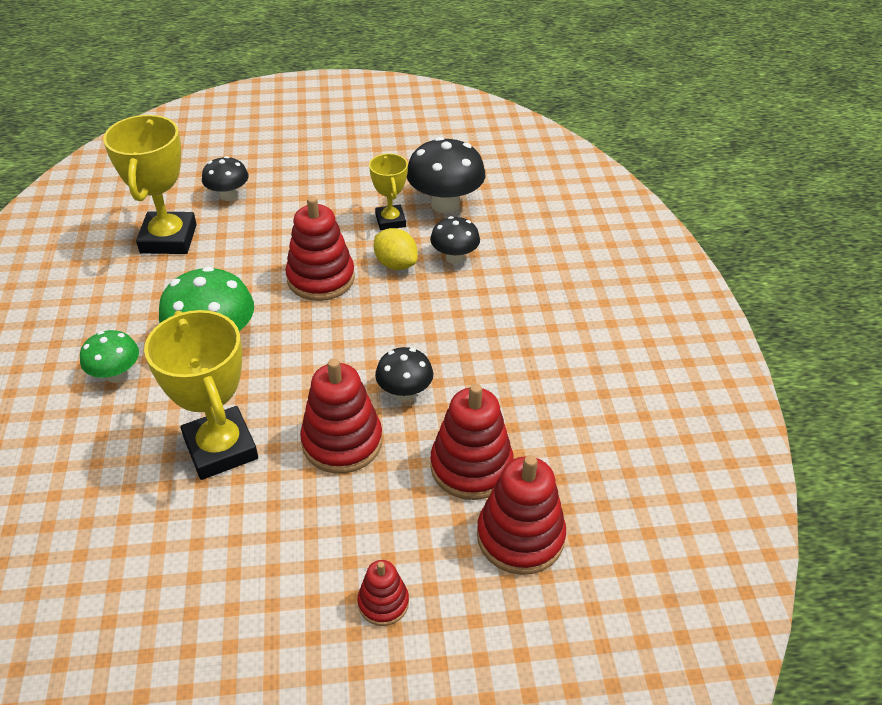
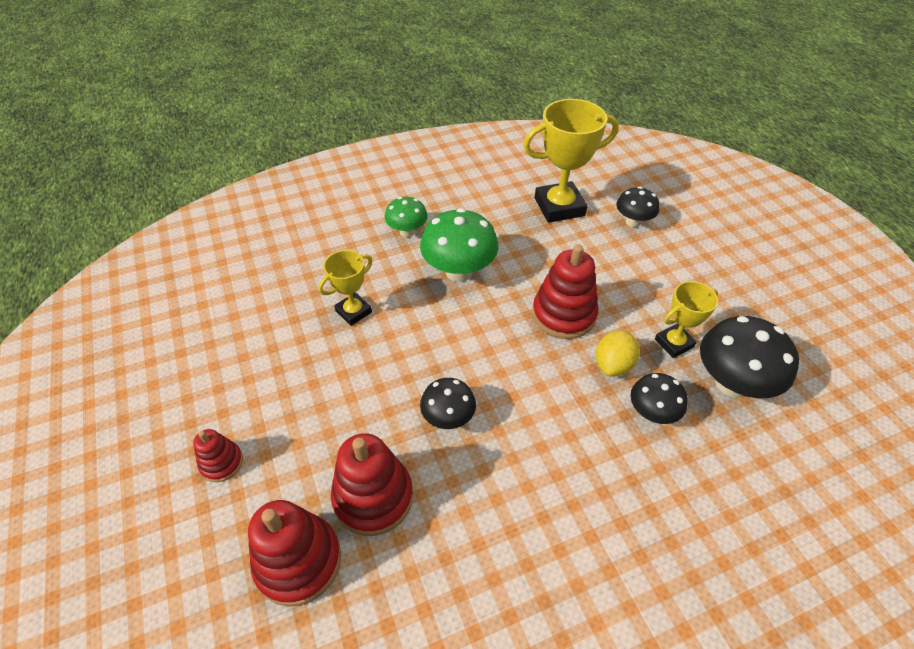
camera: 75 degrees right, 5 degrees up
(221, 448) = (353, 311): yellow trophy -> yellow trophy, size x0.57
(342, 442) = (378, 387): red stacking toy -> none

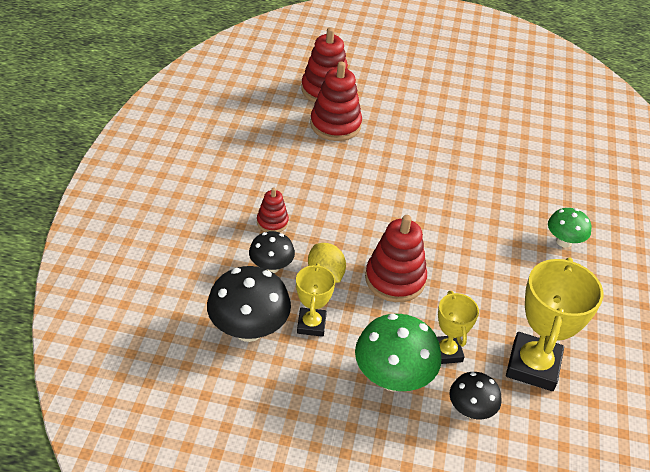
camera: 120 degrees right, 5 degrees down
(221, 462) = (407, 85): red stacking toy -> red stacking toy (272, 222)
(353, 311) = (487, 174): yellow trophy -> yellow trophy (446, 352)
(448, 418) = (359, 174): black mushroom -> none
(459, 271) = (490, 247): green mushroom -> green mushroom (393, 378)

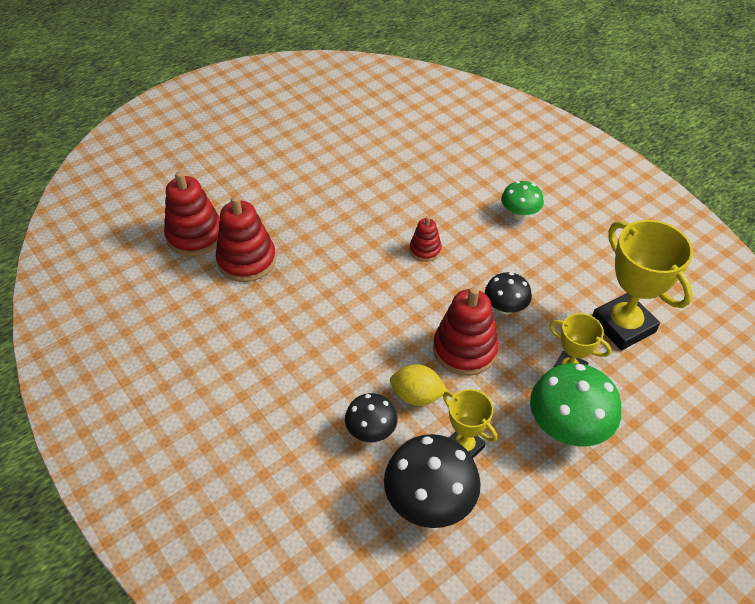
camera: 45 degrees left, 5 degrees up
(272, 222) = (318, 392): red stacking toy -> red stacking toy (425, 250)
(470, 410) = (636, 398): black mushroom -> black mushroom (505, 308)

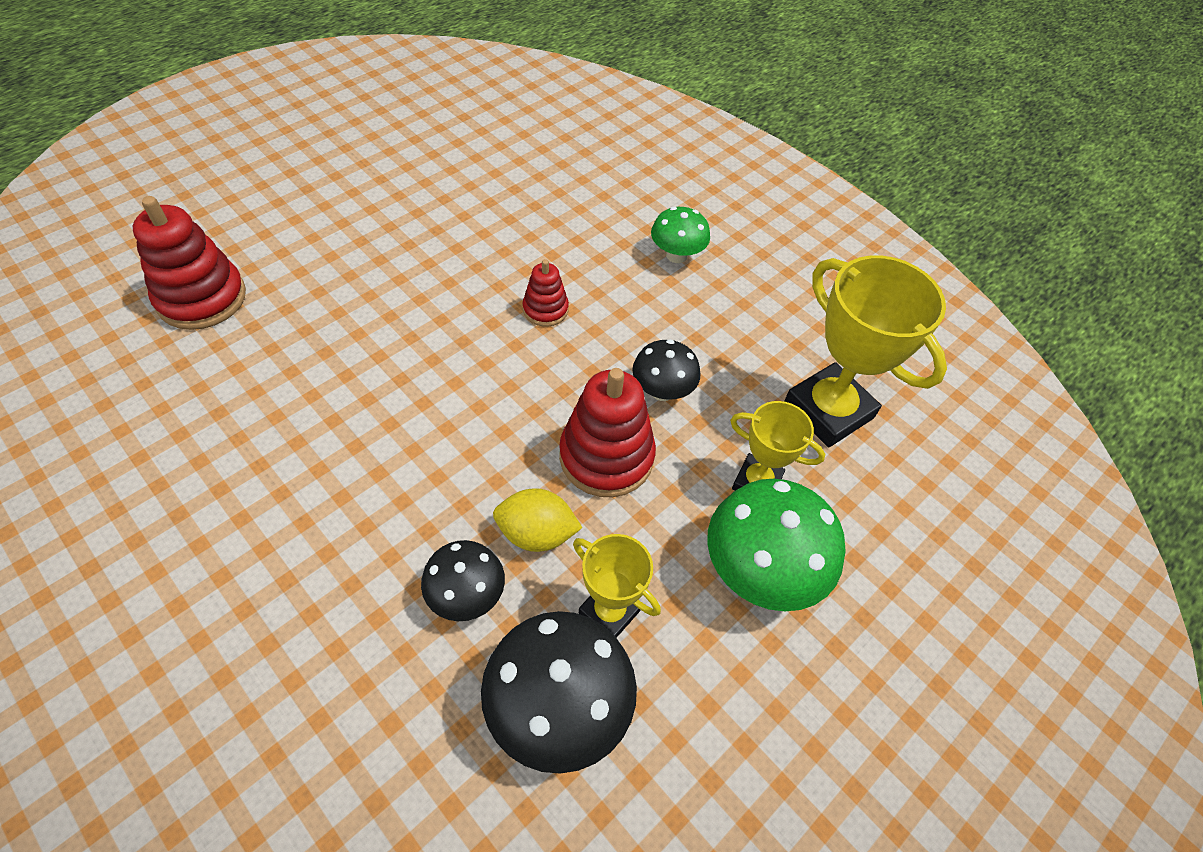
camera: 10 degrees left, 5 degrees up
(247, 260) = (280, 333): red stacking toy -> none

